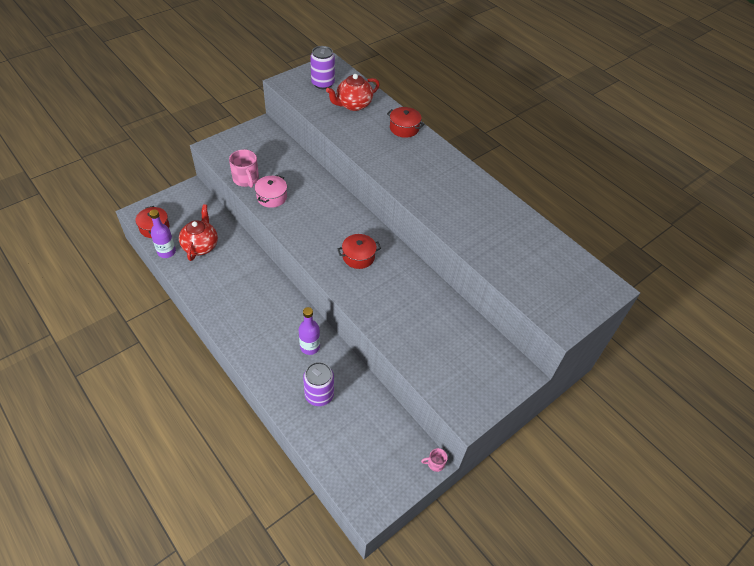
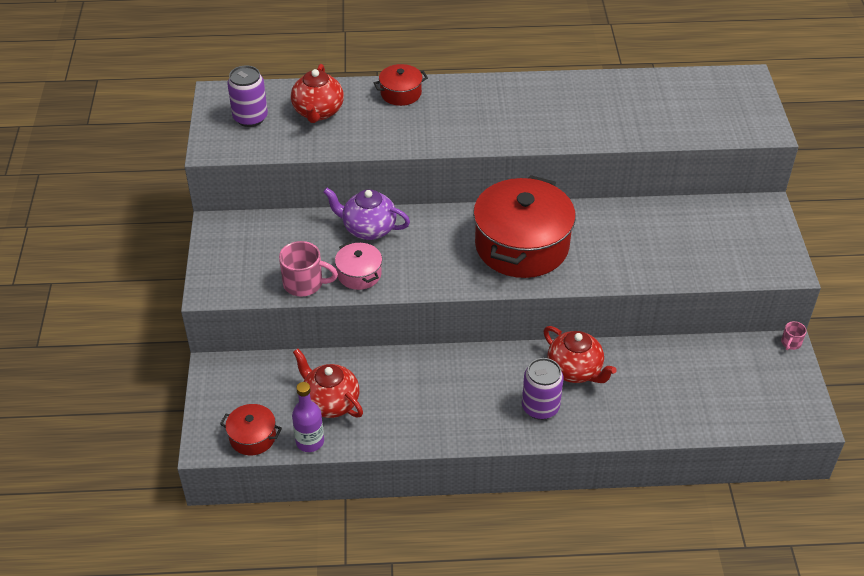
camera: 50 degrees left, 5 degrees down
(310, 347) = (575, 370): purple bottle -> red teapot
(311, 183) = (368, 229): none -> purple teapot
(319, 395) = (646, 393): purple can -> purple can (540, 407)
(358, 257) = (522, 245): red pot -> red pot, size x2.17

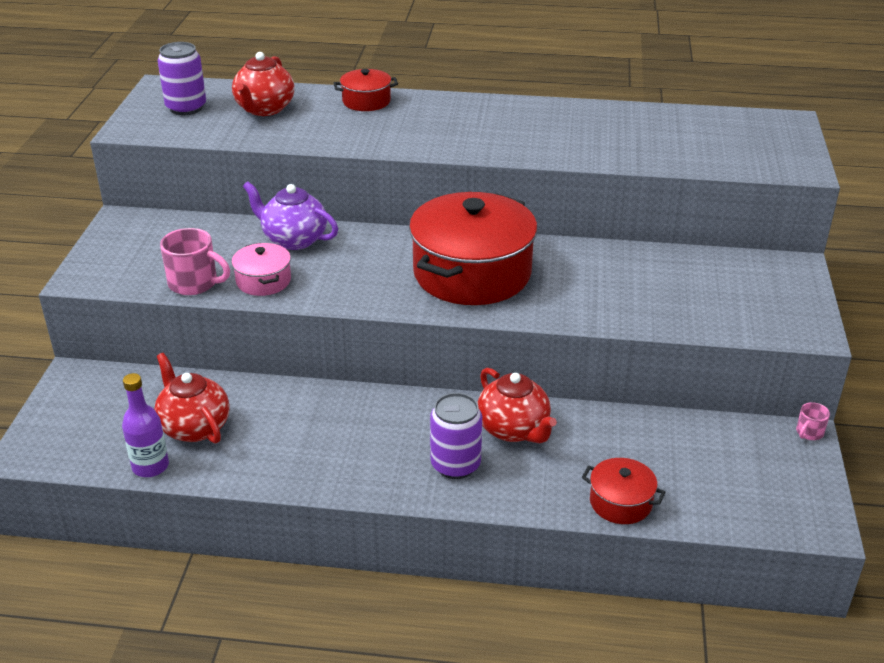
camera: 10 degrees right, 10 degrees down
(252, 437) = (83, 452): red pot -> red pot (620, 502)

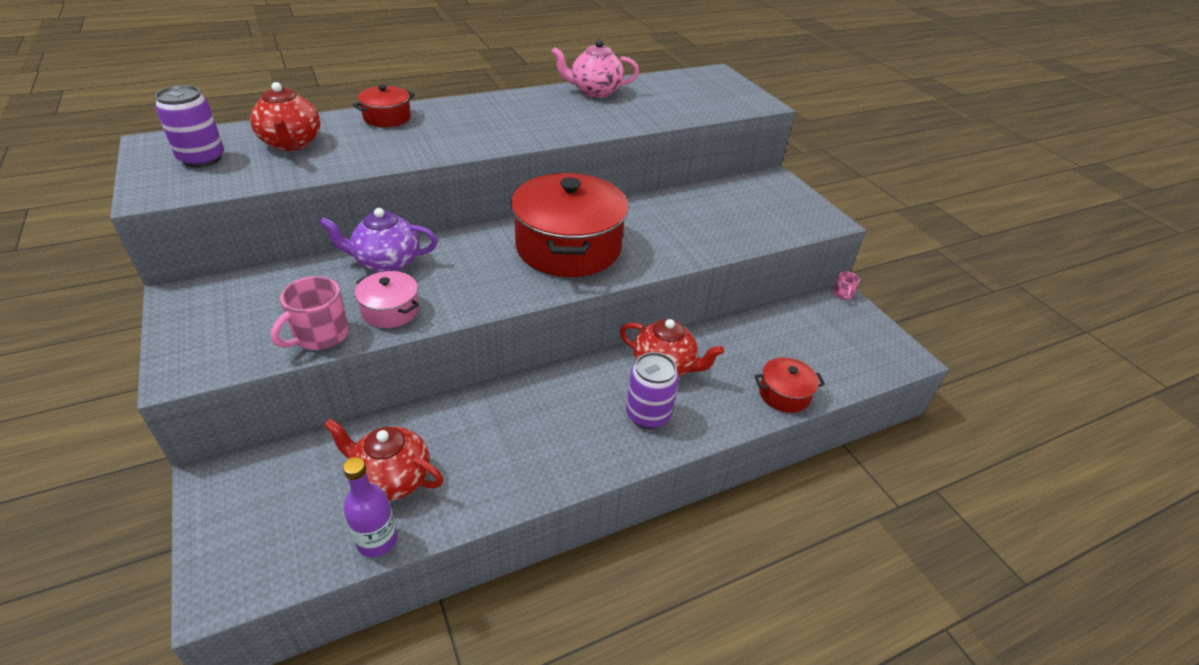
camera: 35 degrees left, 5 degrees up
(194, 283) = (320, 335): pink mug -> pink mug turned 135 degrees clockwise
(606, 115) = (595, 91): none -> pink teapot

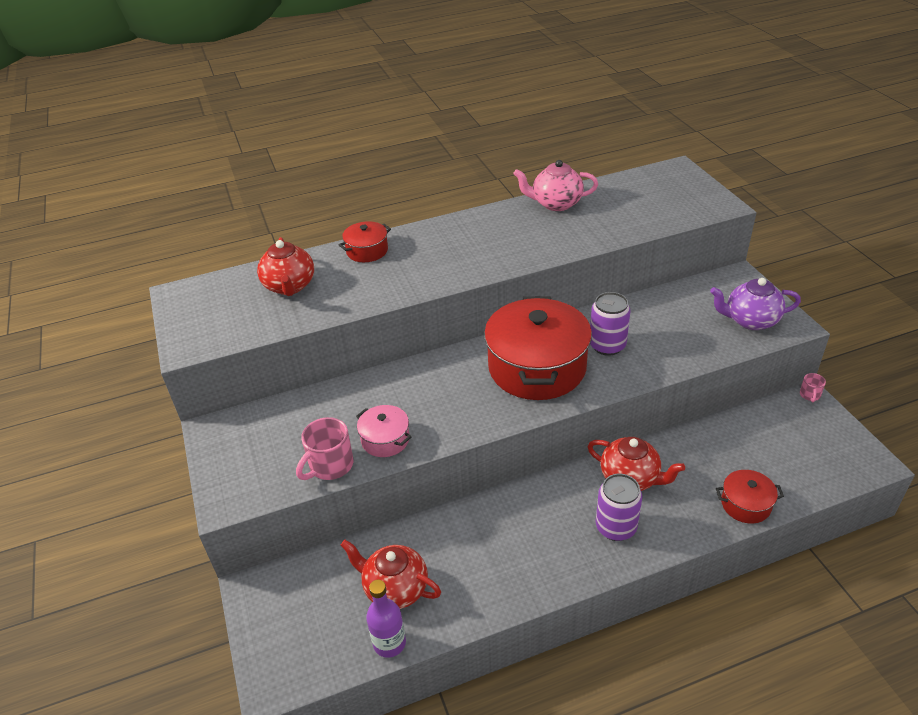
camera: 10 degrees right, 0 degrees up
(202, 159) = (219, 308): purple can -> purple can (607, 346)
(386, 262) = (376, 391): purple teapot -> purple teapot (750, 320)

